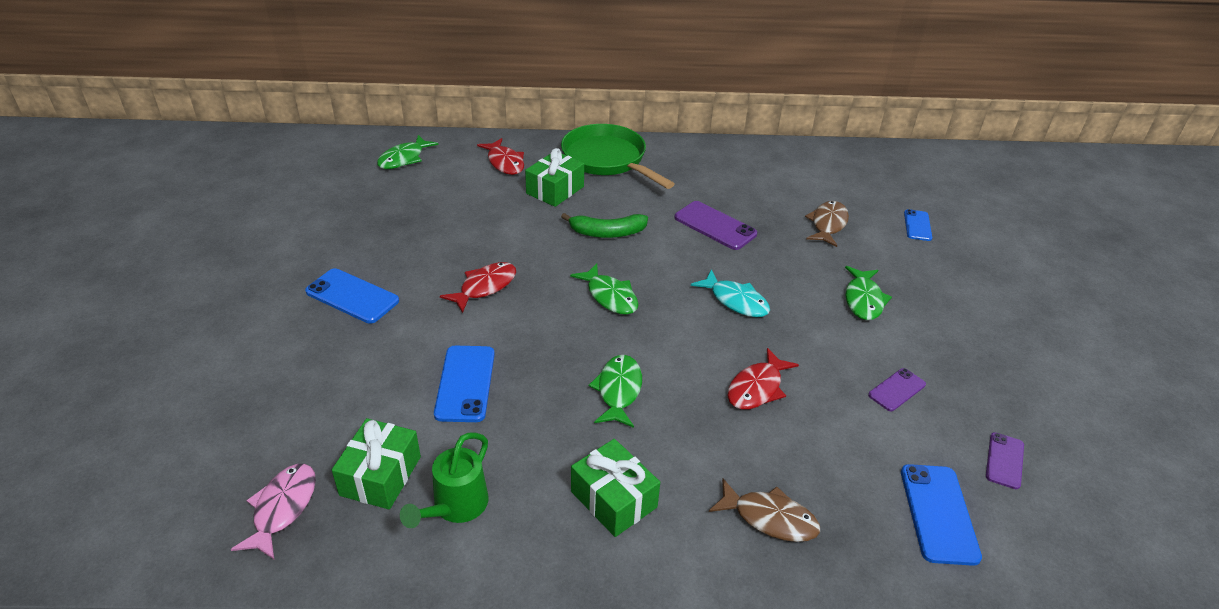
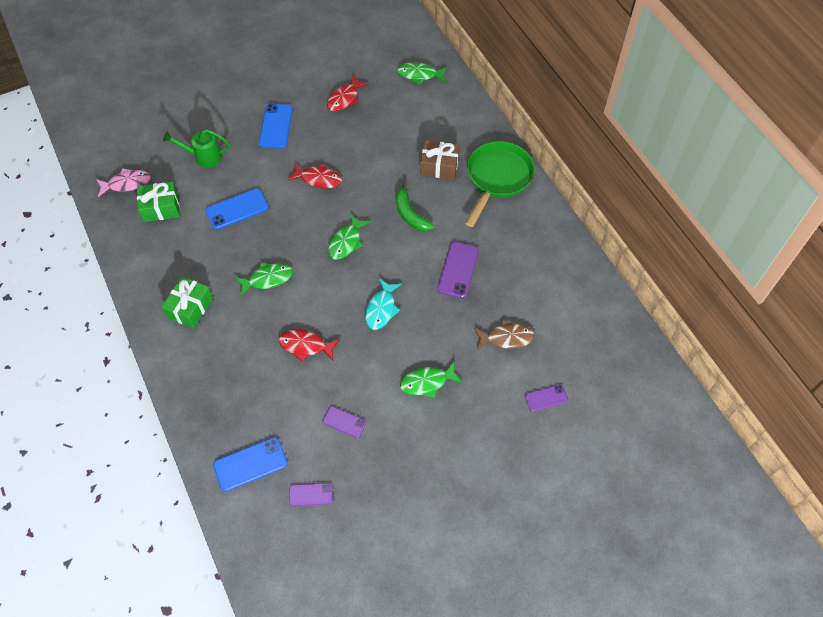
camera: 65 degrees right, 20 degrees up
(456, 507) = (156, 246): green watering can -> green watering can (204, 157)
(505, 163) = (452, 126): red fish -> red fish (344, 99)
(555, 190) = (439, 166): green gift -> brown gift
(770, 518) = (209, 381): brown fish -> none
(917, 225) = (546, 398): blue phone -> purple phone

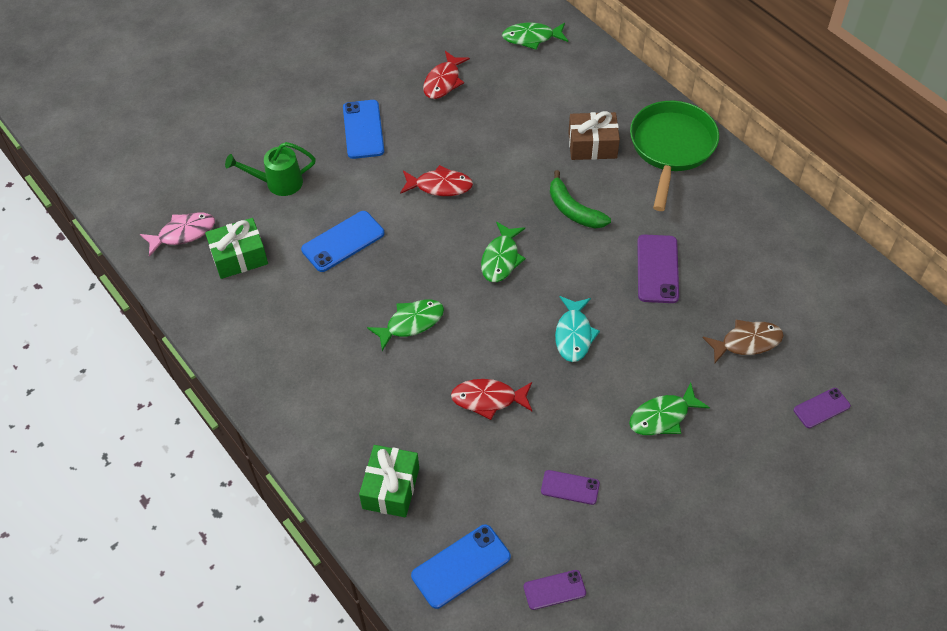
camera: 10 degrees left, 5 degrees down
(190, 308) = (317, 378): green gift -> green gift (391, 488)

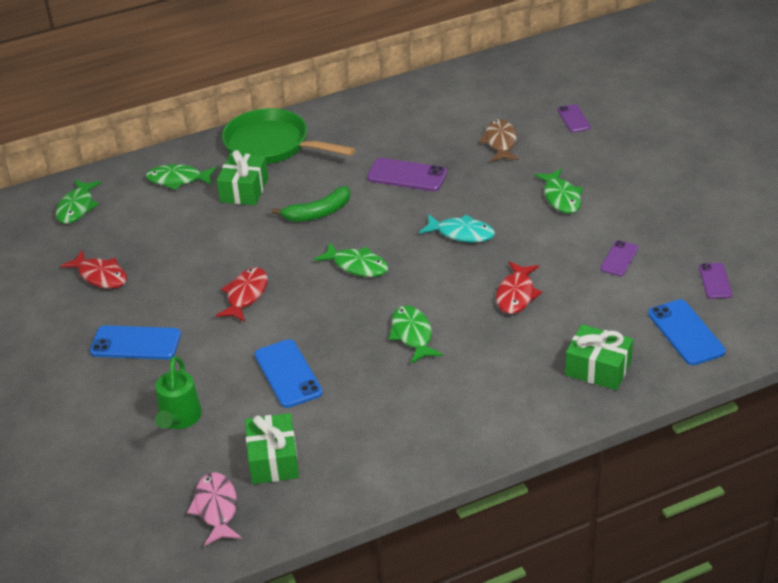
camera: 75 degrees left, 15 degrees down
(592, 93) = (178, 180): none -> green fish
(592, 145) = (244, 190): brown gift -> green gift

